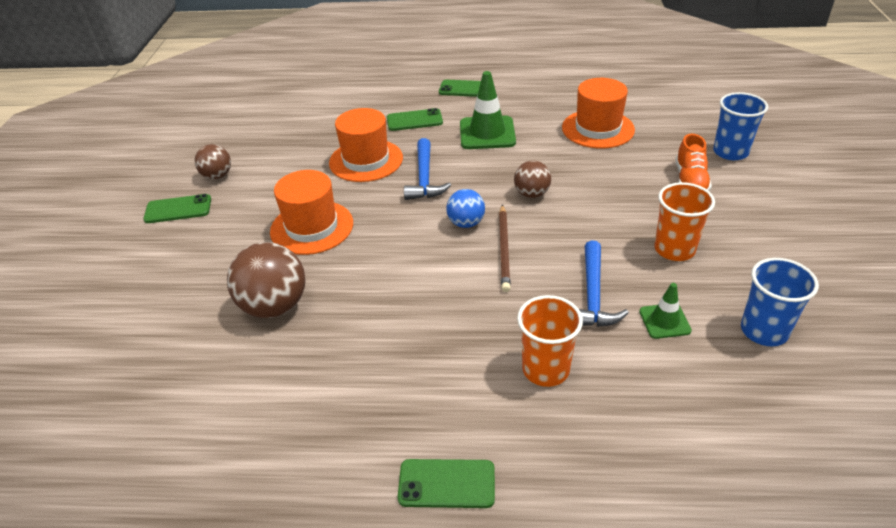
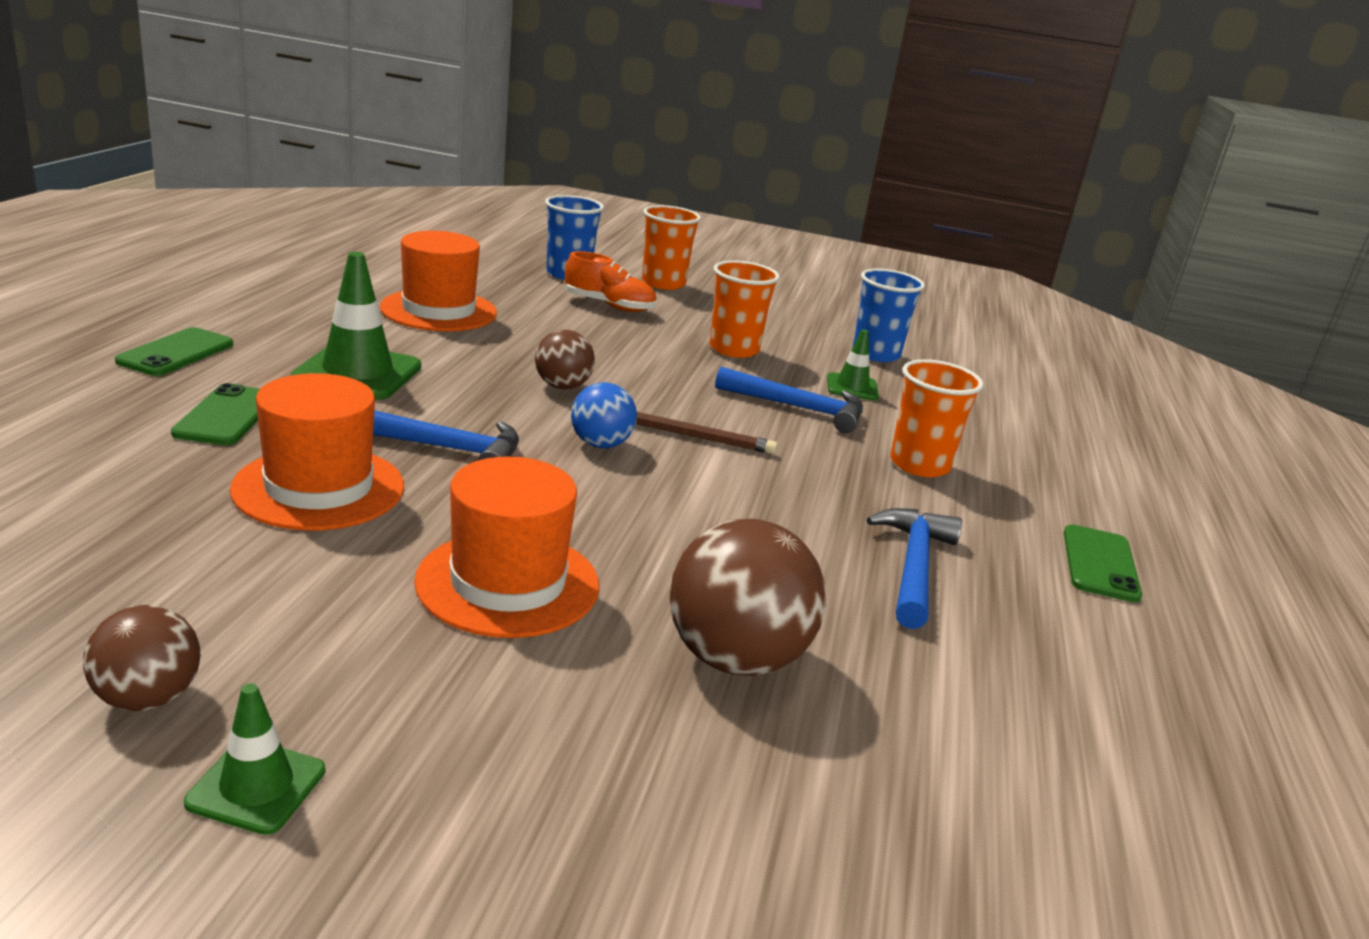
camera: 85 degrees left, 15 degrees down
(178, 209) = (256, 786): green phone -> green traffic cone
(391, 371) = (914, 567): none -> blue hammer
(776, 193) = (663, 283): none -> orange cup

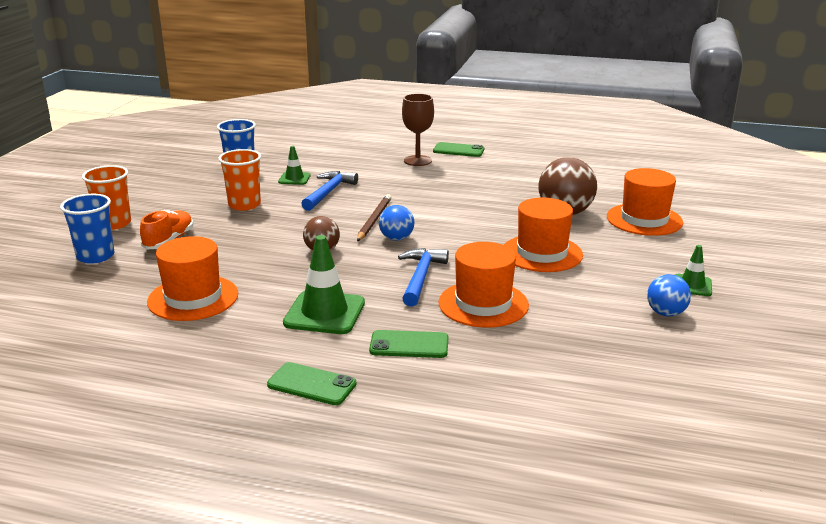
camera: 85 degrees left, 0 degrees up
(148, 698) = (666, 313): brown ball -> blue ball
(697, 801) = (644, 219): none -> orange hat
(914, 567) = (480, 180): blue hammer -> none
(919, 465) = (385, 171): orange cup -> none
(1000, 505) = (417, 161): none -> brown goblet

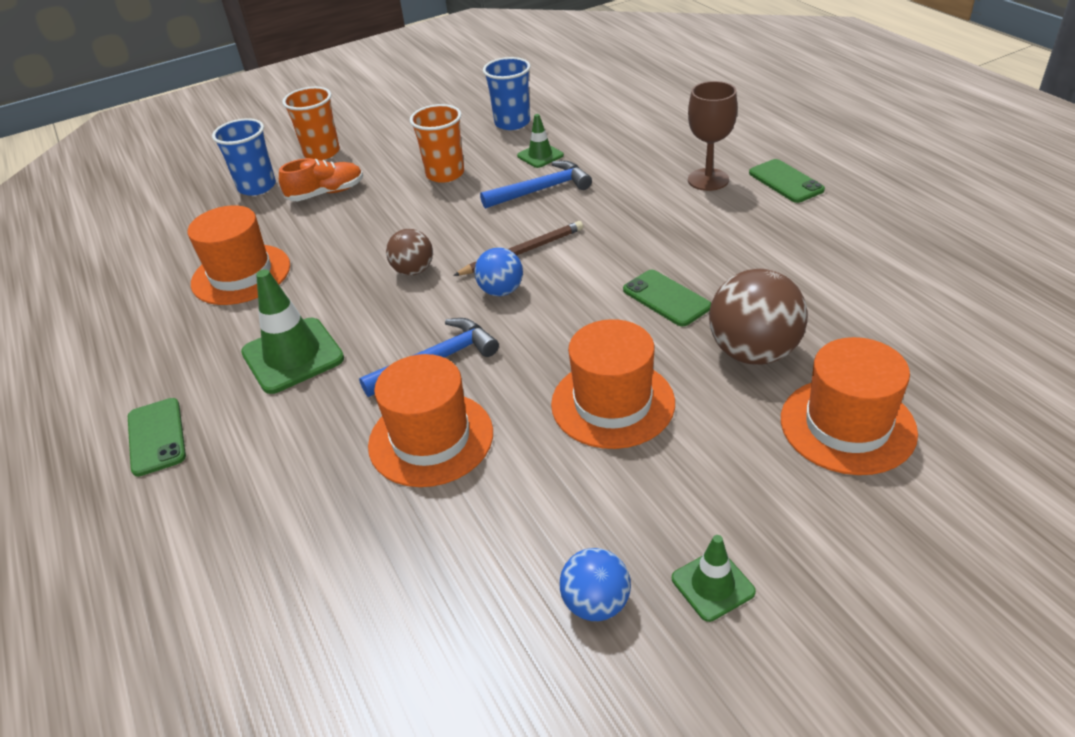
camera: 50 degrees right, 15 degrees up
(409, 345) = (287, 446): green phone -> green phone (666, 298)

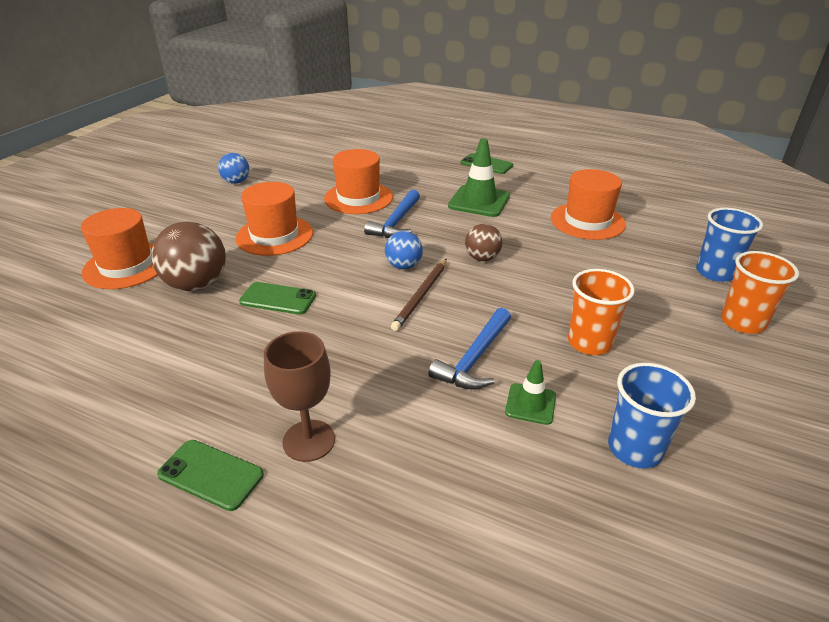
camera: 140 degrees right, 5 degrees down
(326, 193) = (651, 287): orange shoe -> none
(712, 585) = (189, 198): green traffic cone -> none

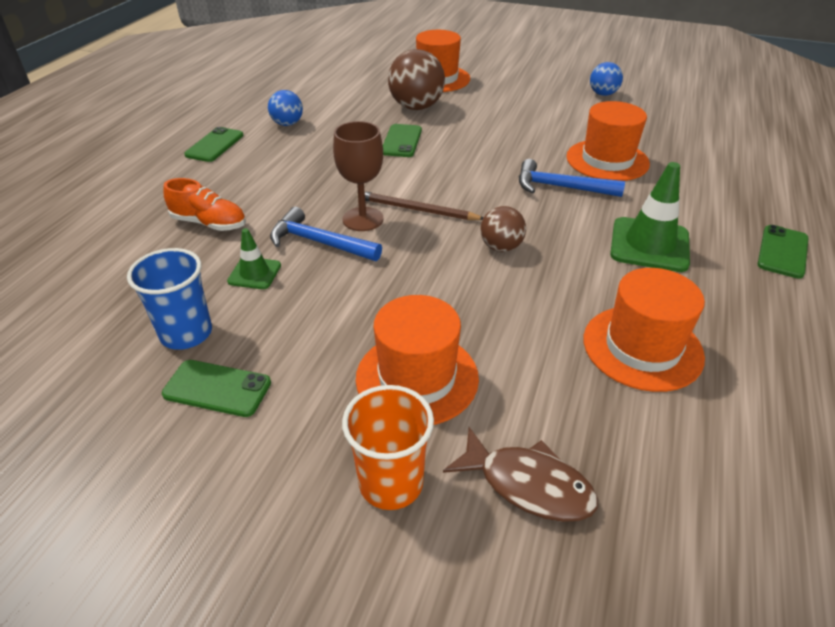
camera: 85 degrees right, 5 degrees up
(274, 235) = (505, 126): orange hat -> orange hat (417, 377)
(309, 440) = (235, 173): brown goblet -> brown goblet (363, 219)
(403, 266) = (469, 197): blue ball -> blue ball (287, 124)
(432, 454) = (209, 223): none -> orange shoe
(589, 342) = (343, 320): orange cup -> none
(697, 416) = (217, 388): none -> green phone
(715, 272) = (528, 484): blue cup -> brown fish

